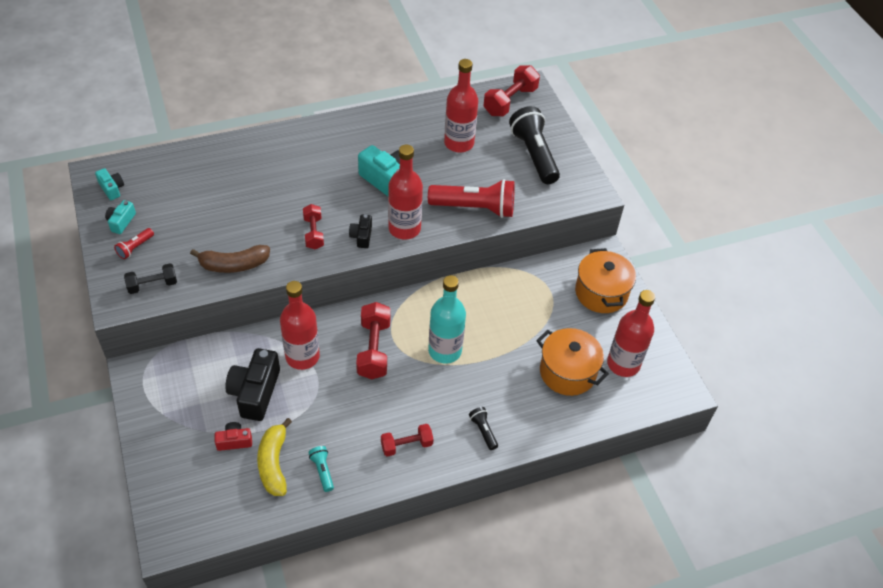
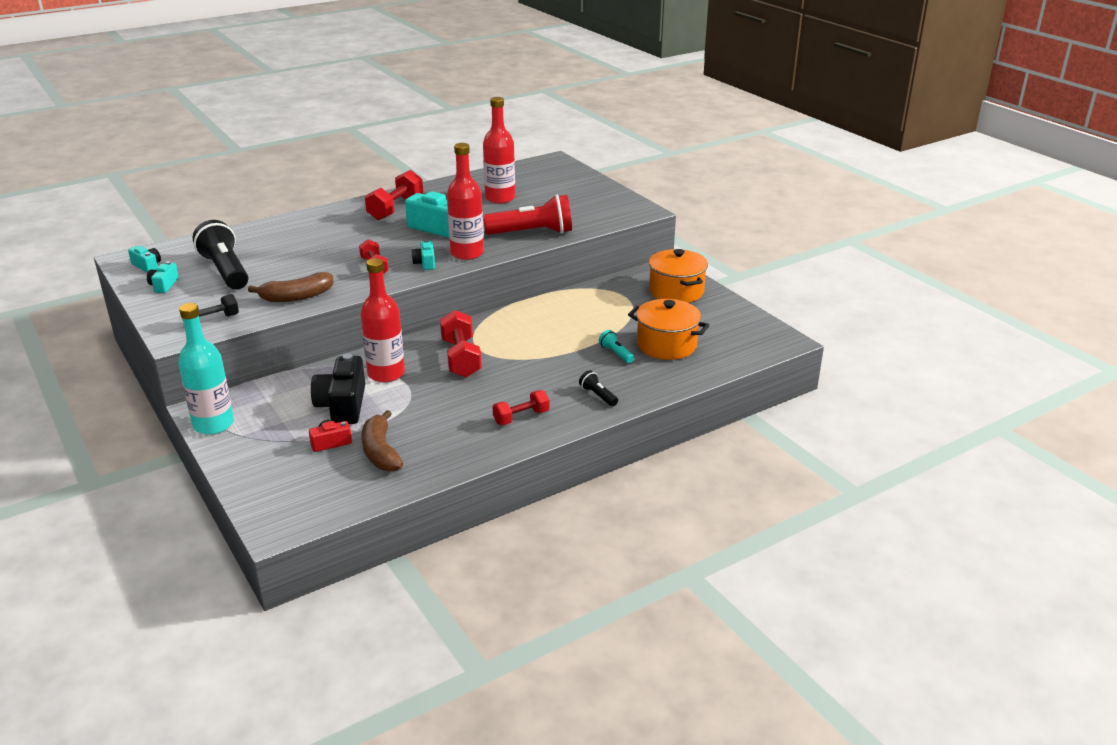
camera: 10 degrees left, 20 degrees down
(135, 248) = (184, 299): red flashlight -> none
(273, 463) = (380, 452): yellow banana -> brown banana
(322, 471) = (437, 449): turquoise flashlight -> turquoise flashlight (616, 353)
(361, 236) = (425, 263): black camera -> turquoise camera
(445, 350) = (535, 349): turquoise bottle -> turquoise bottle (213, 424)
(510, 101) = (539, 170): red dumbbell -> red dumbbell (395, 209)
(534, 155) = (576, 196): black flashlight -> black flashlight (225, 271)
(623, 364) = (719, 332): red bottle -> none

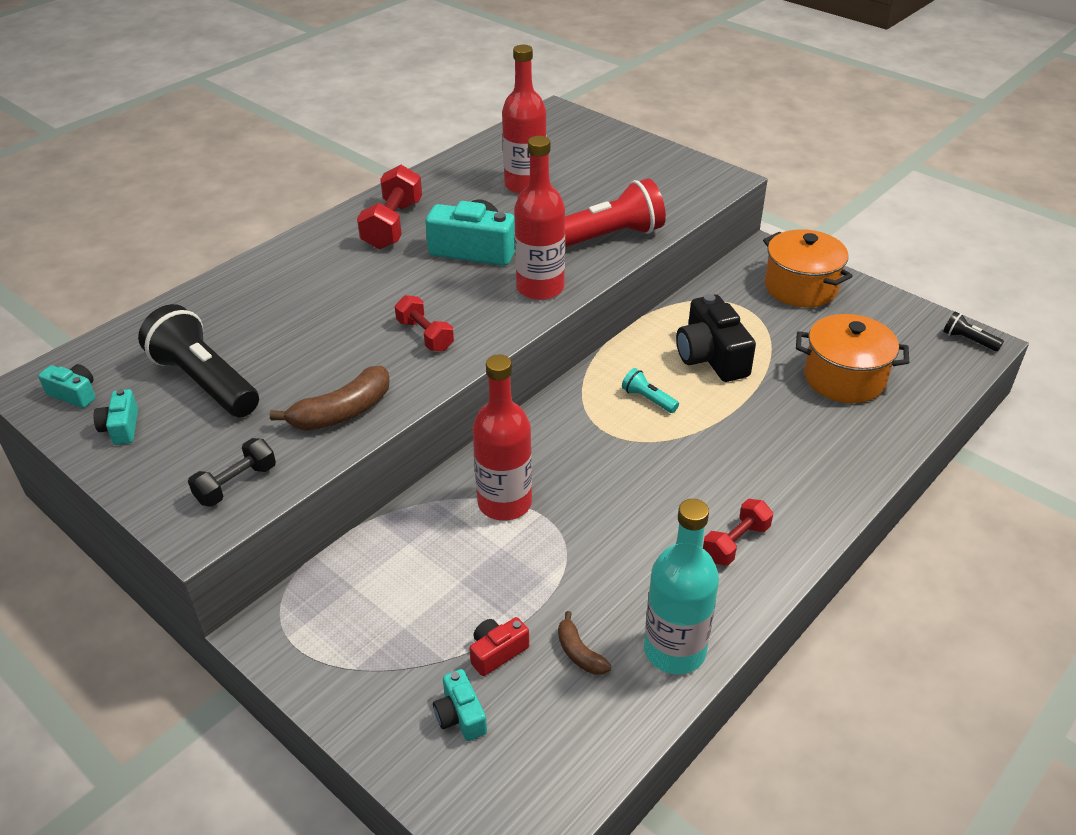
camera: 15 degrees left, 10 degrees up
(213, 424) = (300, 657): turquoise bottle -> turquoise bottle (674, 650)
(342, 405) = (475, 576): black camera -> black camera (711, 357)
(380, 452) = (579, 653): brown banana -> brown banana, size x0.56
(425, 263) = (493, 315): turquoise camera -> turquoise camera (460, 715)
(461, 358) = (592, 454): red dumbbell -> none
(598, 396) = (812, 482): black flashlight -> black flashlight (968, 340)
(616, 353) = (790, 405): turquoise flashlight -> turquoise flashlight (648, 399)

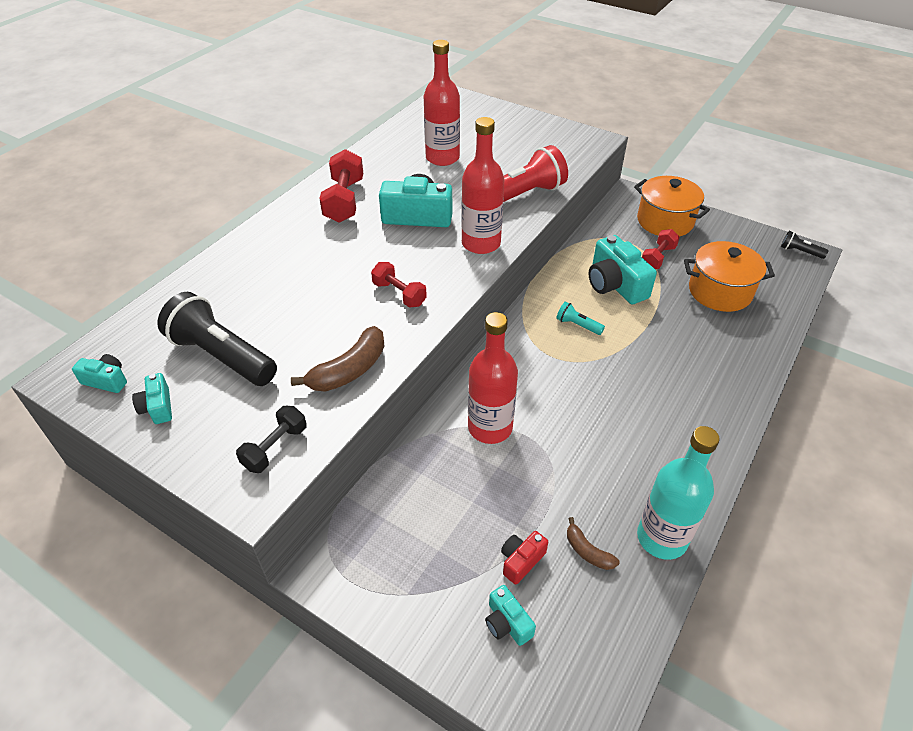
camera: 10 degrees left, 5 degrees up
(711, 357) = (615, 285): black camera -> turquoise camera
(736, 543) = (681, 438): red dumbbell -> red dumbbell (658, 258)

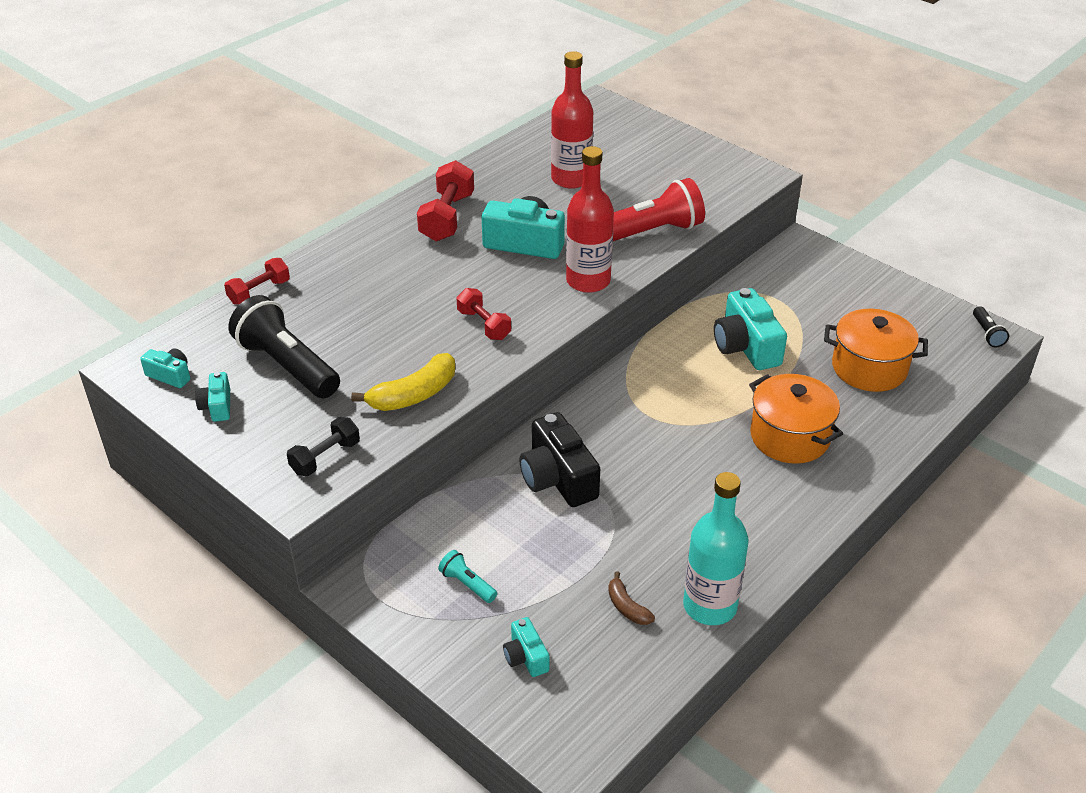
camera: 10 degrees right, 5 degrees down
(349, 370) = (414, 395): brown banana -> yellow banana
(490, 427) = (558, 478): red bottle -> black camera
(521, 561) = (555, 605): red camera -> none
(577, 325) = (687, 385): turquoise flashlight -> turquoise flashlight (467, 584)
(658, 258) = (808, 322): red dumbbell -> red dumbbell (259, 292)
(665, 221) = (832, 280): orange pot -> orange pot (789, 437)
(799, 251) = (987, 333): black flashlight -> black flashlight turned 135 degrees counterclockwise

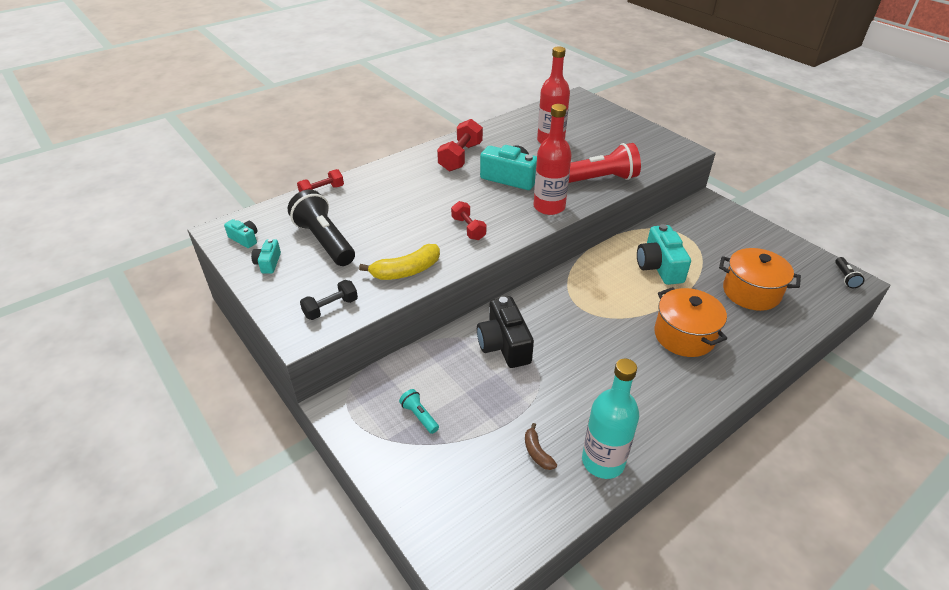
camera: 10 degrees right, 0 degrees up
(526, 657) = (450, 482): turquoise camera -> none

